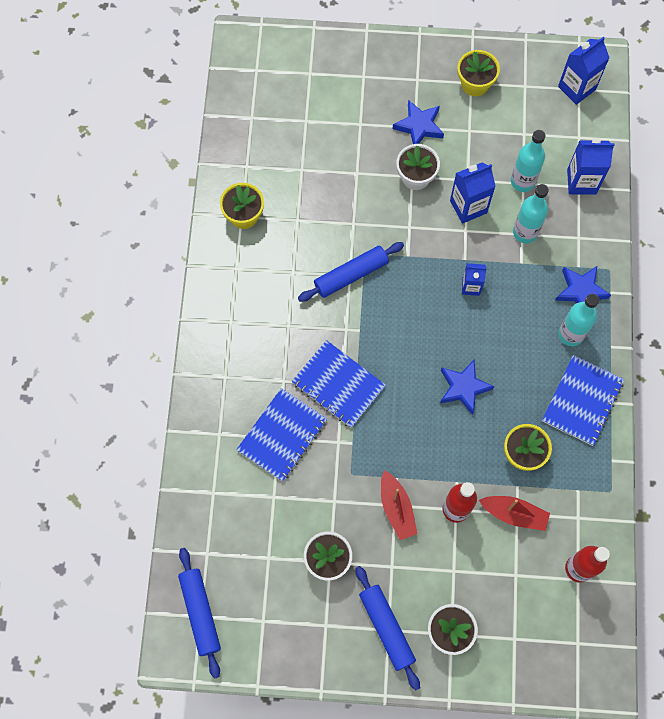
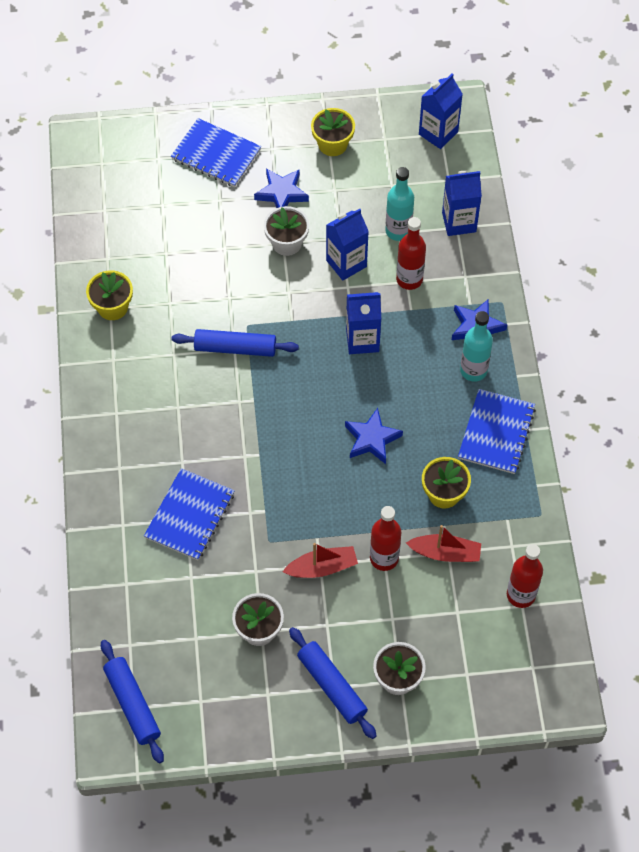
camera: 10 degrees left, 10 degrees down
(338, 385) = (240, 457): blue notebook -> blue notebook (216, 154)
(351, 275) = (235, 348): blue rolling pin -> blue rolling pin turned 45 degrees clockwise
(396, 508) = (322, 567): red boat -> red boat turned 75 degrees counterclockwise
(471, 286) = (362, 340): blue carton -> blue carton, size x1.61
(525, 232) = (409, 279): turquoise bottle -> red bottle

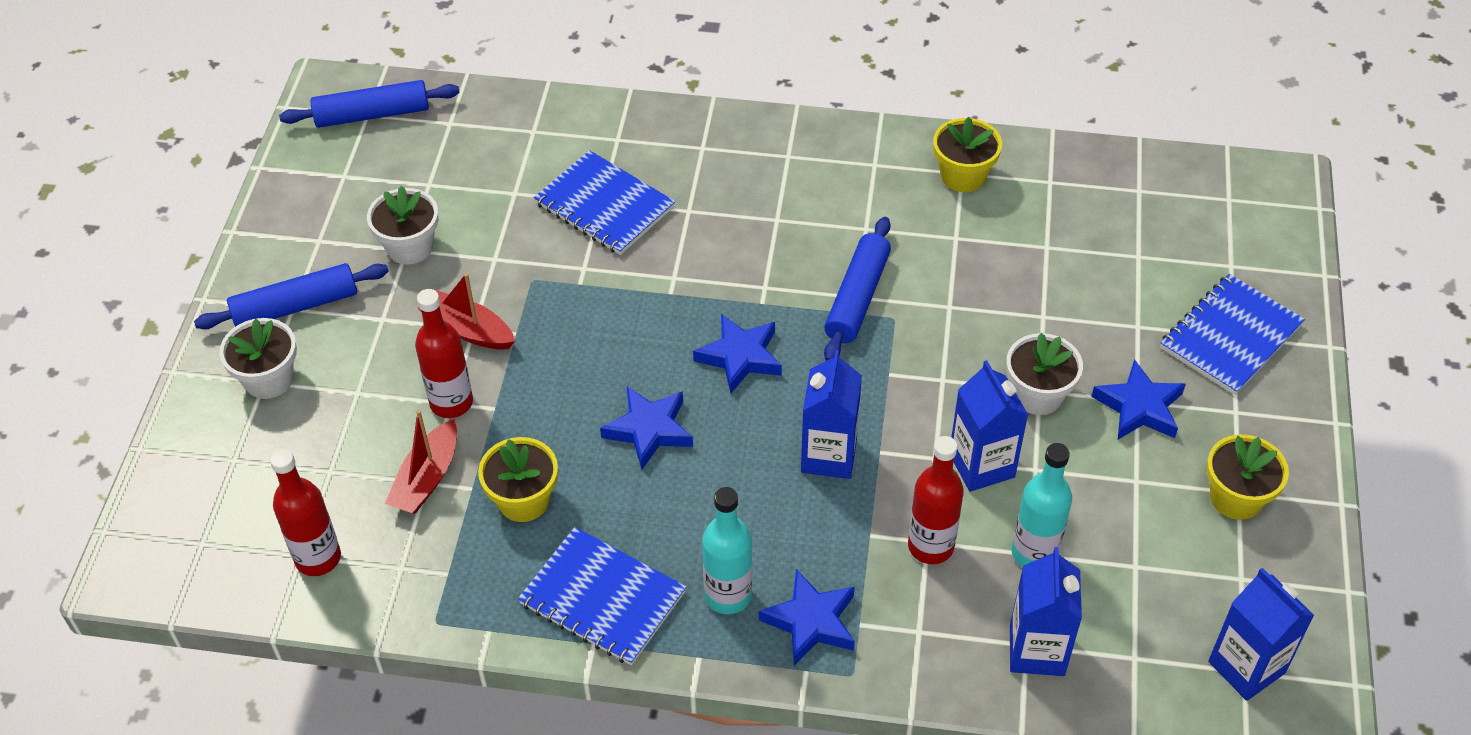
camera: 105 degrees right, 10 degrees down
(301, 403) = (740, 357): none -> blue star
(322, 567) = (468, 330): red boat -> red boat turned 120 degrees clockwise

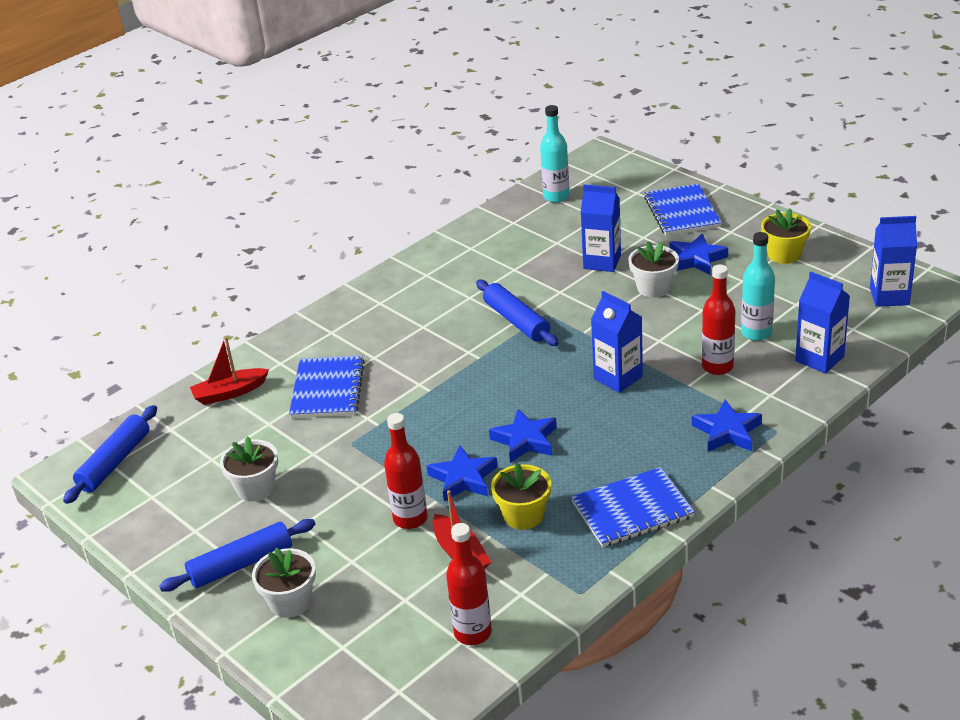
camera: 50 degrees left, 15 degrees down
(295, 306) = (241, 564): blue rolling pin -> blue rolling pin turned 45 degrees clockwise
(468, 330) = (358, 488): red boat -> red boat (229, 393)
(604, 205) = (327, 389): blue notebook -> blue notebook turned 75 degrees counterclockwise
(728, 595) = (679, 457): turquoise bottle -> turquoise bottle (556, 196)
(740, 357) = (510, 382): blue star -> blue star (463, 478)
(963, 176) = (473, 248): yellow flower pot -> none
(981, 465) = (681, 326): blue carton -> blue carton (602, 262)

